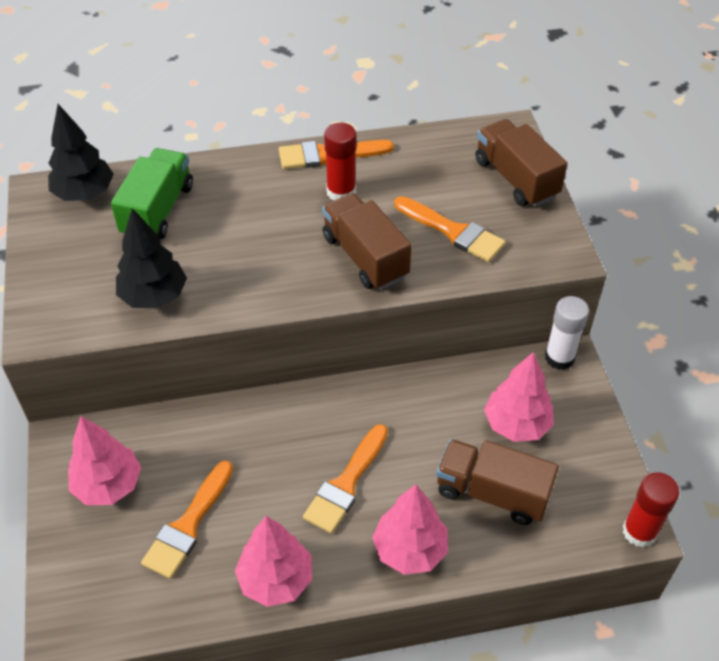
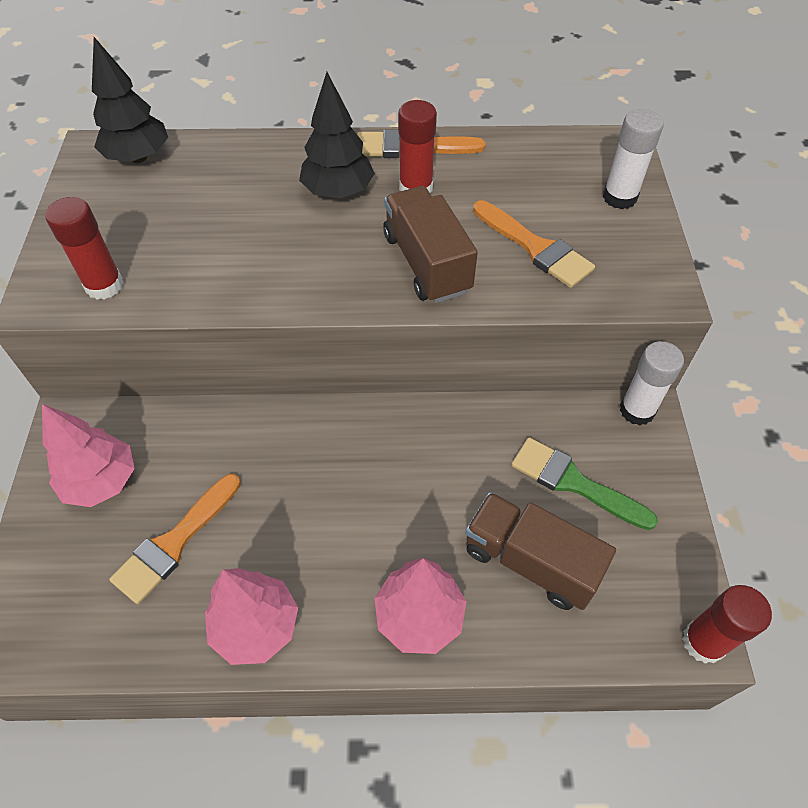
camera: 10 degrees right, 5 degrees up
(91, 312) = (104, 285): none -> red glue stick
(154, 296) = (178, 276): black tree -> black tree (338, 192)
(158, 210) = (210, 184): green truck -> none
(346, 484) = (362, 522): orange brush -> none
(516, 179) = (619, 197): brown truck -> white glue stick
(516, 424) = (573, 482): pink tree -> green brush

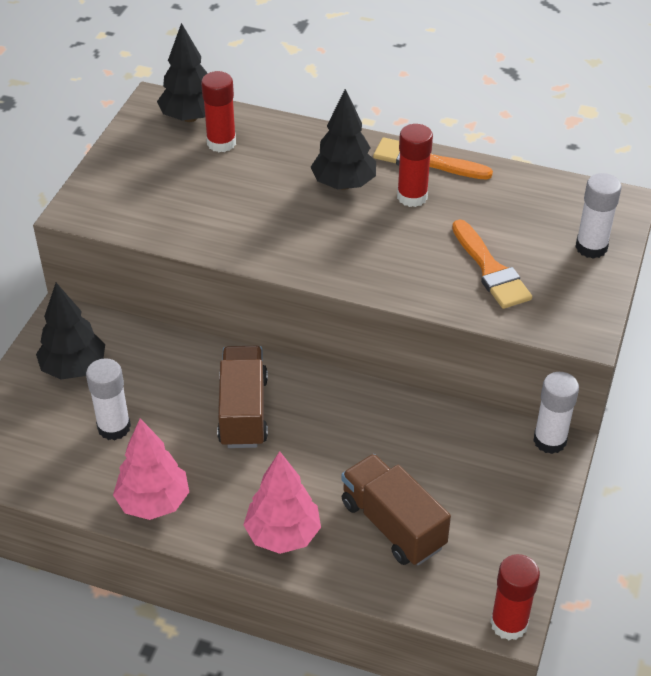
camera: 20 degrees right, 10 degrees down
(101, 481) = (74, 368): pink tree -> black tree
(104, 285) = (127, 213): red glue stick -> red glue stick (221, 143)
(174, 542) = (114, 427): orange brush -> white glue stick
(427, 263) = (391, 259): brown truck -> brown truck (243, 411)
(573, 482) = (461, 479): green brush -> none

